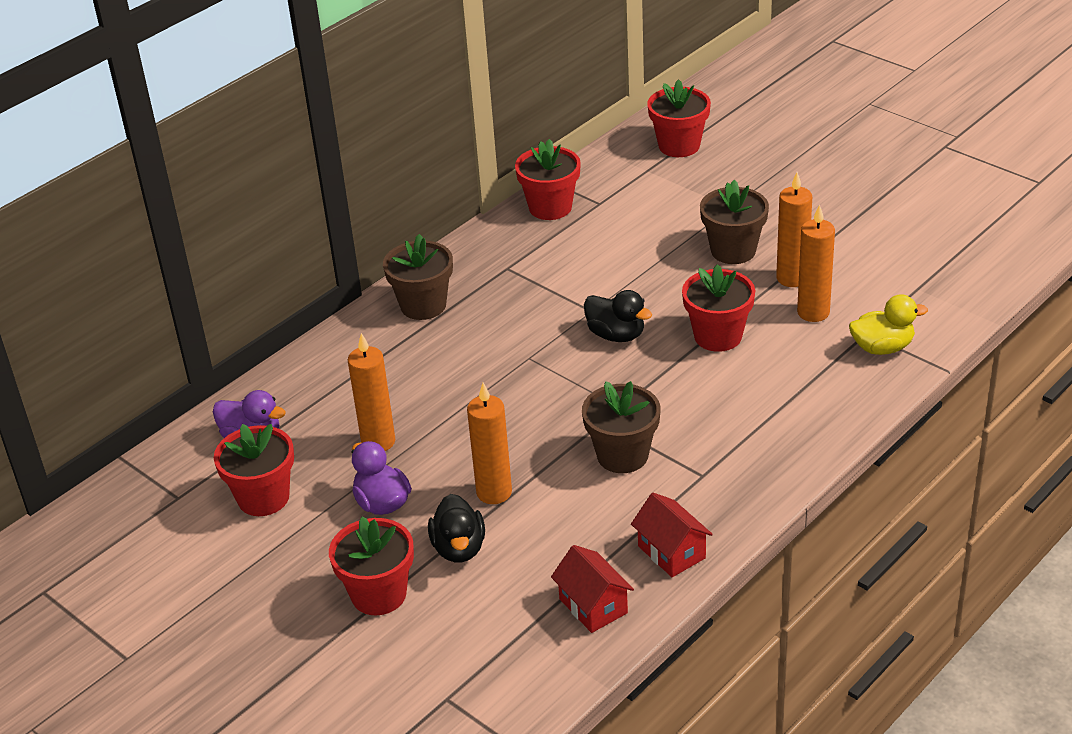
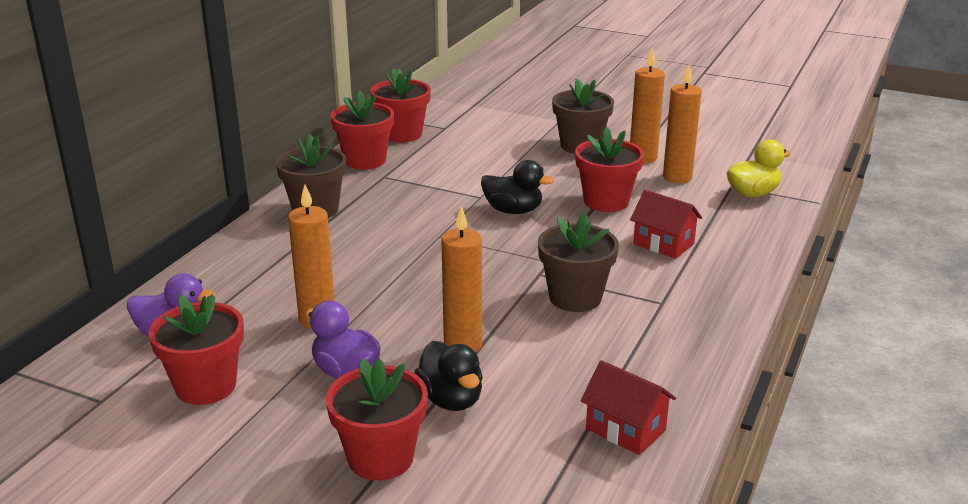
camera: 20 degrees left, 10 degrees down
(671, 552) = (674, 369): red house -> red house (663, 244)
(679, 146) = (492, 89): red flower pot -> red flower pot (365, 160)

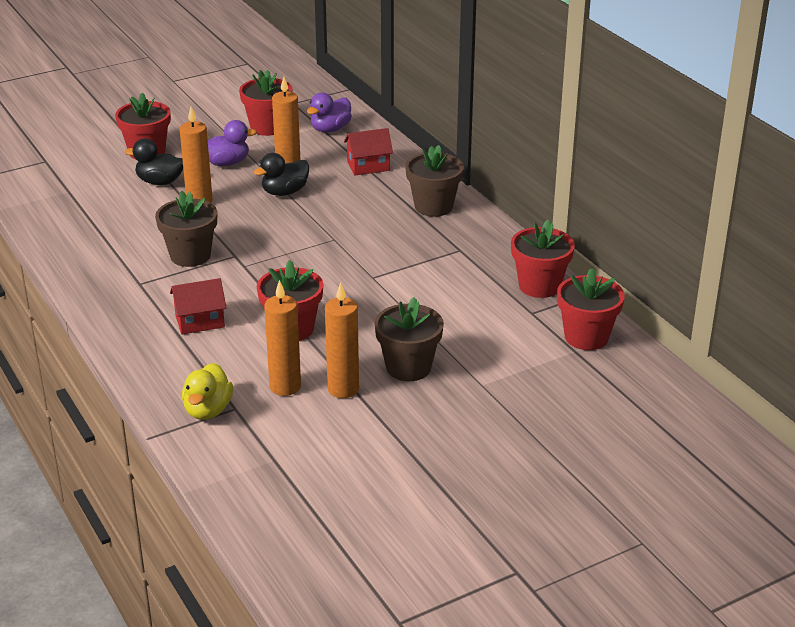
camera: 125 degrees right, 5 degrees up
(365, 160) = (501, 251): red flower pot -> red flower pot (586, 337)
(513, 210) = (331, 281): black duck -> black duck (284, 192)
(625, 429) = (63, 217): red house -> red house (368, 166)

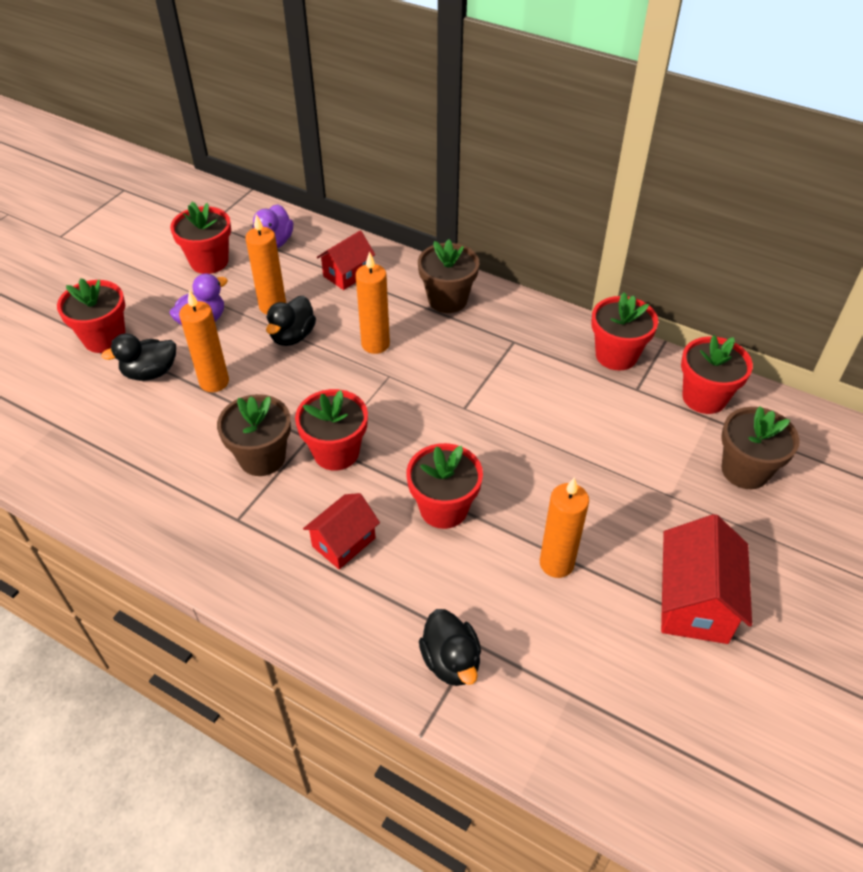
camera: 30 degrees left, 15 degrees up
(208, 410) = (451, 661): yellow duck -> black duck
(246, 270) = (336, 452): none -> red flower pot
(285, 387) = (500, 588): orange candle -> orange candle (375, 344)
(408, 367) = (591, 506): brown flower pot -> brown flower pot (745, 470)
(426, 449) = (694, 602): none -> red house

